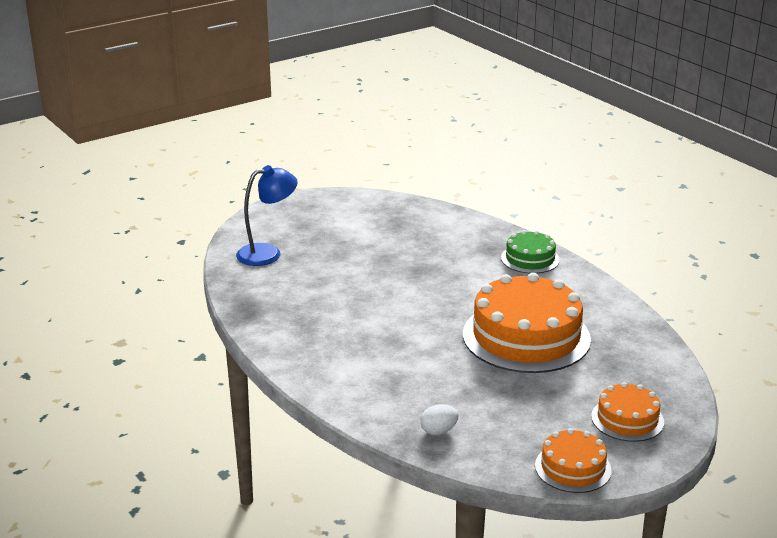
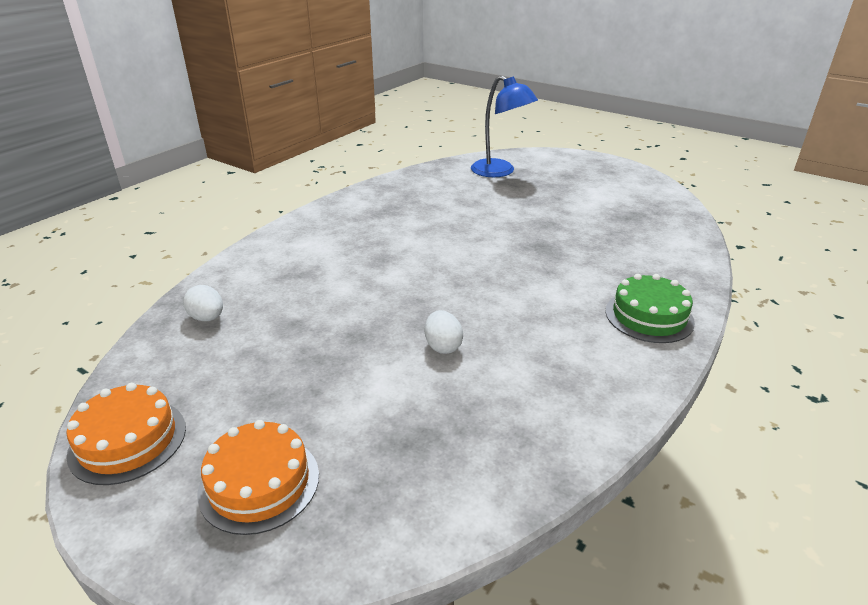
camera: 70 degrees right, 5 degrees up
(526, 336) = (443, 346): orange cake -> white egg

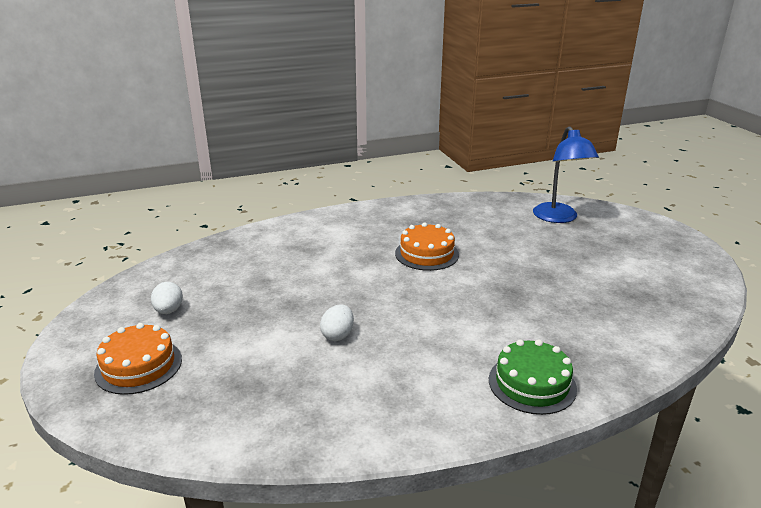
camera: 35 degrees right, 5 degrees down
(128, 440) = (107, 311): orange cake -> orange cake (426, 254)
(207, 318) = (220, 257): white egg -> white egg (169, 311)

